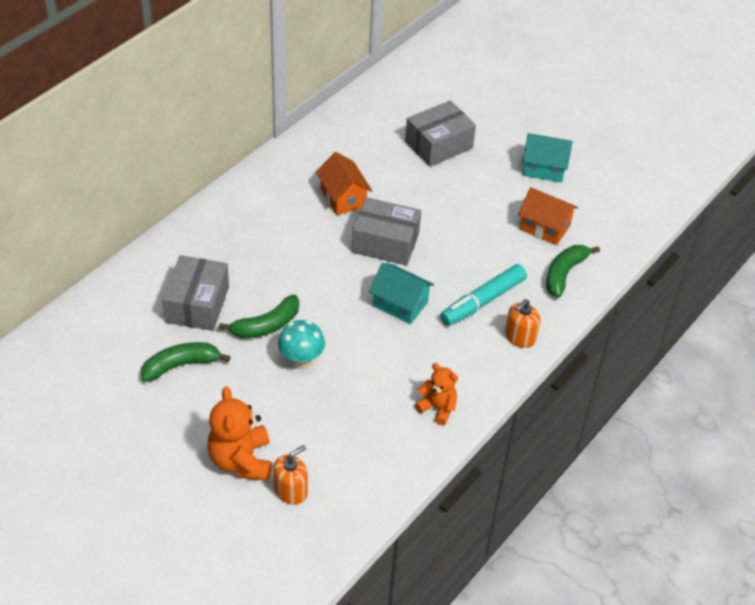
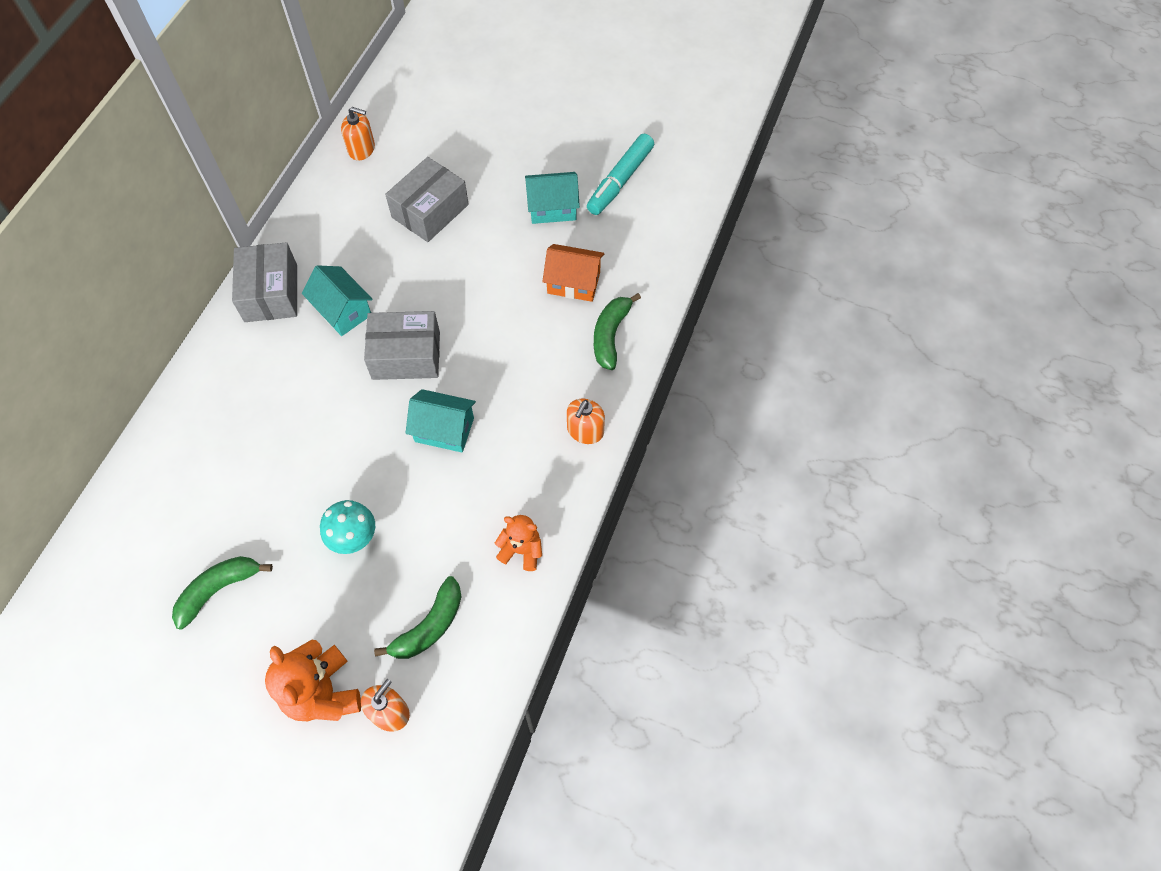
camera: 15 degrees left, 15 degrees up
(197, 304) = (215, 503): grey box -> grey box (271, 293)
(266, 325) = (302, 506): green banana -> green banana (429, 626)
(343, 198) = (342, 311): orange house -> turquoise house
(395, 87) = (361, 149): none -> orange soap dispenser
(483, 301) = (533, 398): turquoise marker -> turquoise marker (620, 181)

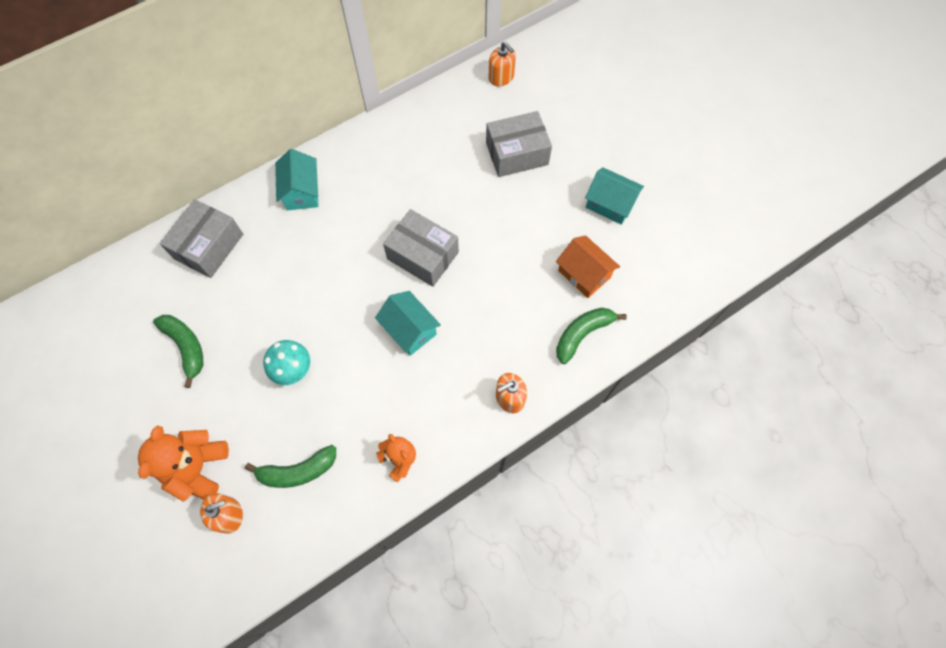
camera: 35 degrees right, 5 degrees up
(218, 590) = (186, 347): green banana -> green banana turned 60 degrees clockwise
(271, 293) = (365, 152): grey box -> grey box (209, 246)
(342, 311) = (403, 194): turquoise house -> turquoise house (301, 192)
(620, 181) = (679, 212): turquoise marker -> none

